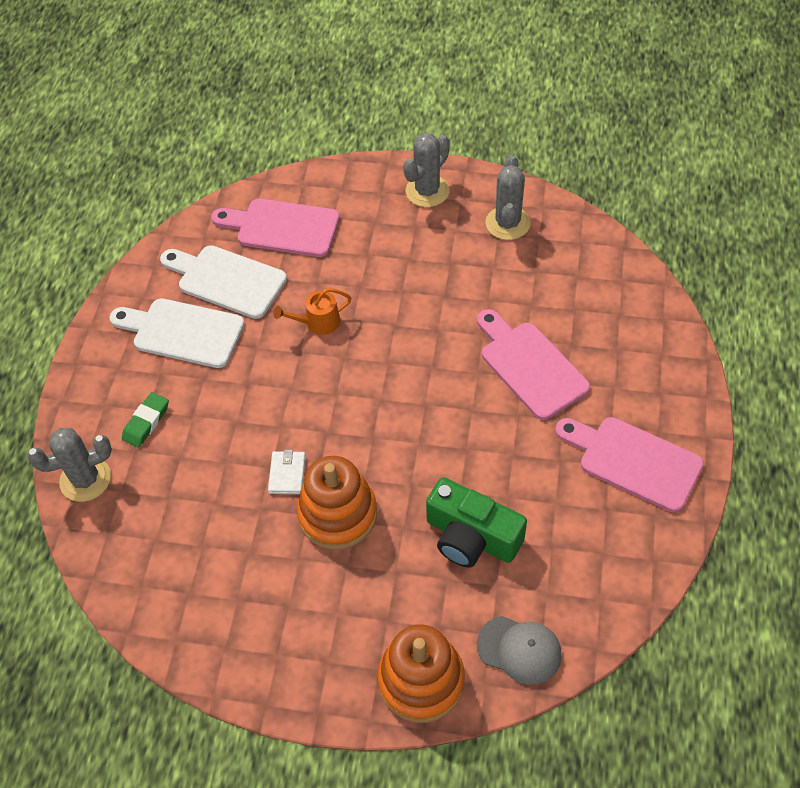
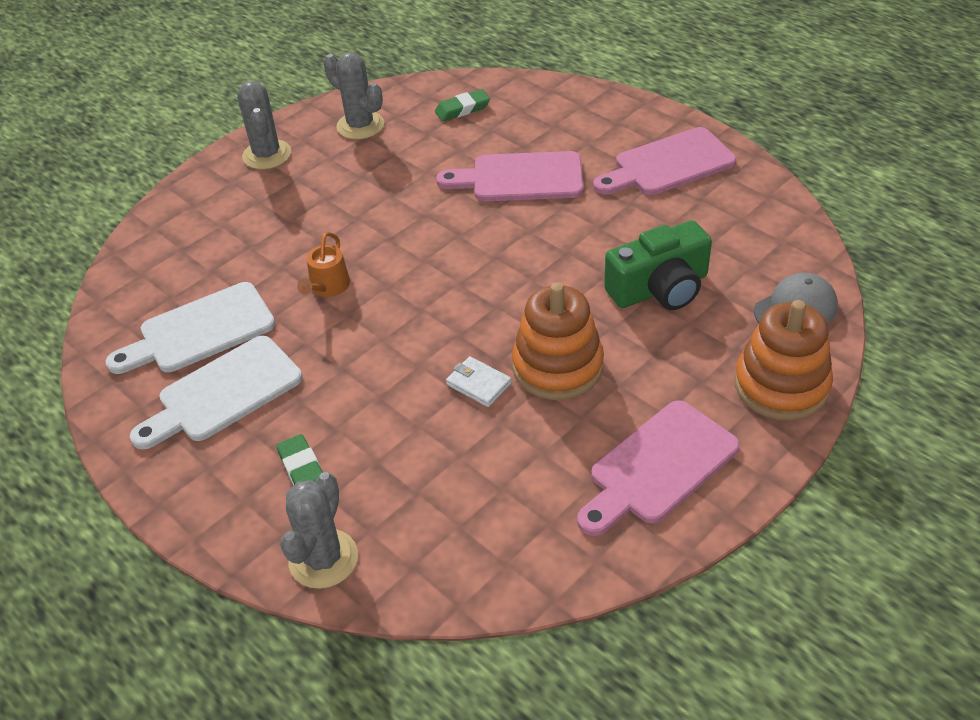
camera: 55 degrees left, 10 degrees down
(282, 227) = (186, 264): pink cutting board -> pink cutting board (658, 467)
(585, 274) = (462, 109): none -> green eraser

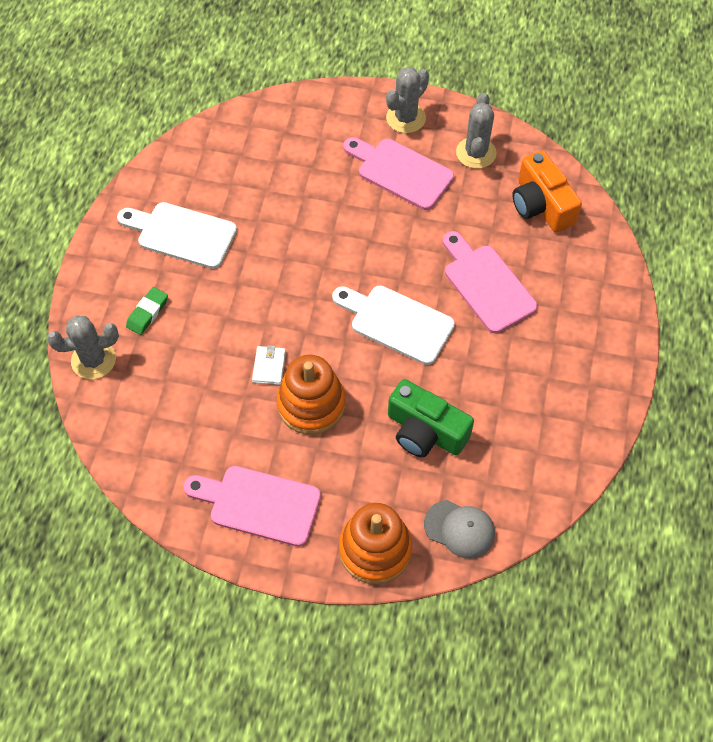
camera: 55 degrees right, 15 degrees up
(199, 331) = (222, 189): white cutting board -> white cutting board (396, 322)
(328, 287) = (302, 233): orange watering can -> none
(462, 109) = (541, 205): green eraser -> orange camera
(668, 164) = (570, 374): pink cutting board -> pink cutting board (400, 172)

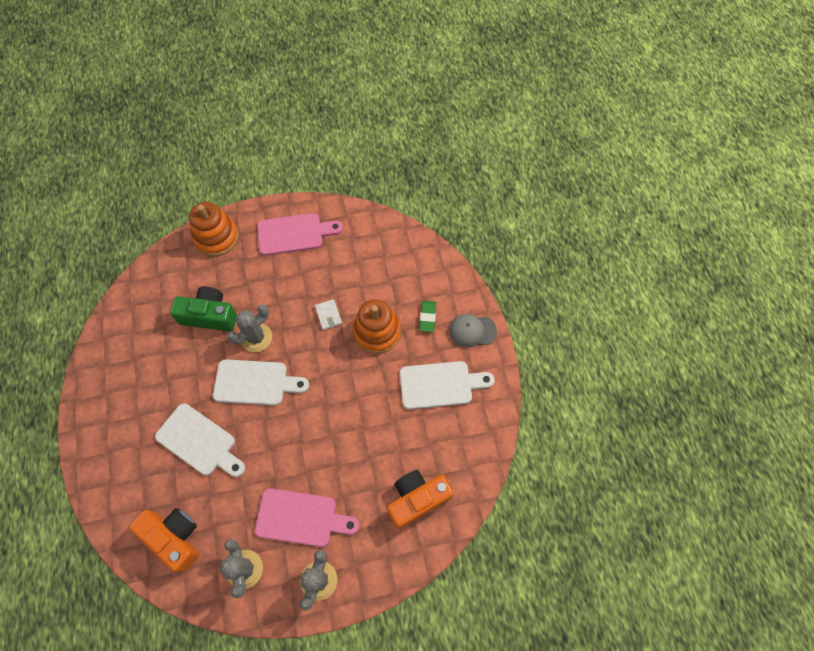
camera: 155 degrees right, 5 degrees up
(93, 360) = (441, 273): grey cactus -> grey cactus (256, 337)
(273, 143) = (417, 499): none -> orange camera
(311, 404) = (290, 303): orange stacking toy -> orange stacking toy (377, 332)
(459, 529) = (169, 267): grey cap -> grey cap (472, 331)
(486, 284) = (199, 442): pink cutting board -> white cutting board

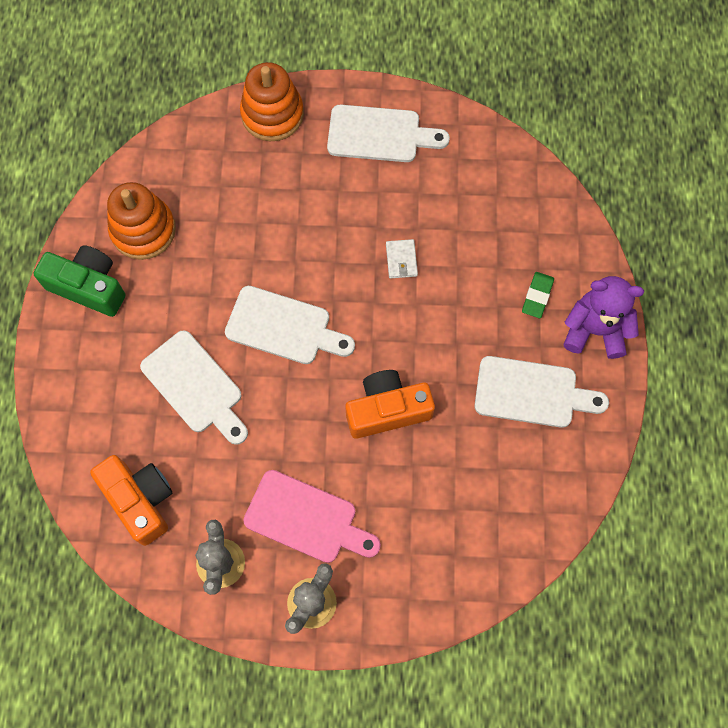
camera: 15 degrees right, 5 degrees up
(209, 316) = (241, 221): green camera -> green camera (88, 287)
(256, 337) = (297, 266): grey cactus -> none
(294, 234) = (380, 135): pink cutting board -> white cutting board
(377, 332) = (462, 299): orange stacking toy -> orange stacking toy (143, 230)
(417, 499) = (464, 536): orange camera -> orange camera (387, 410)
(472, 331) = (594, 330): grey cap -> purple teddy bear

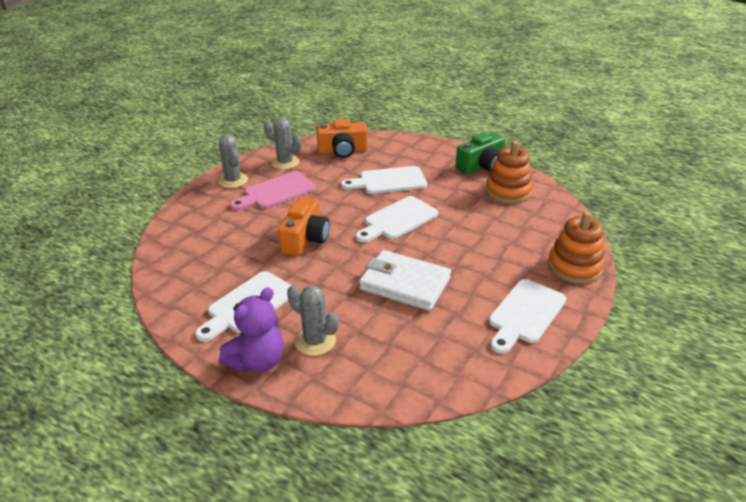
camera: 120 degrees right, 35 degrees down
(401, 260) = (405, 284): white wallet -> white wallet, size x2.37
(537, 296) = (315, 341): green eraser -> grey cactus

